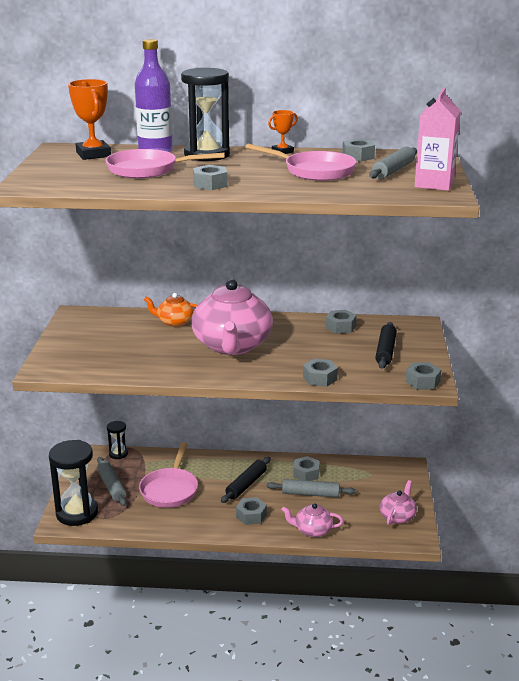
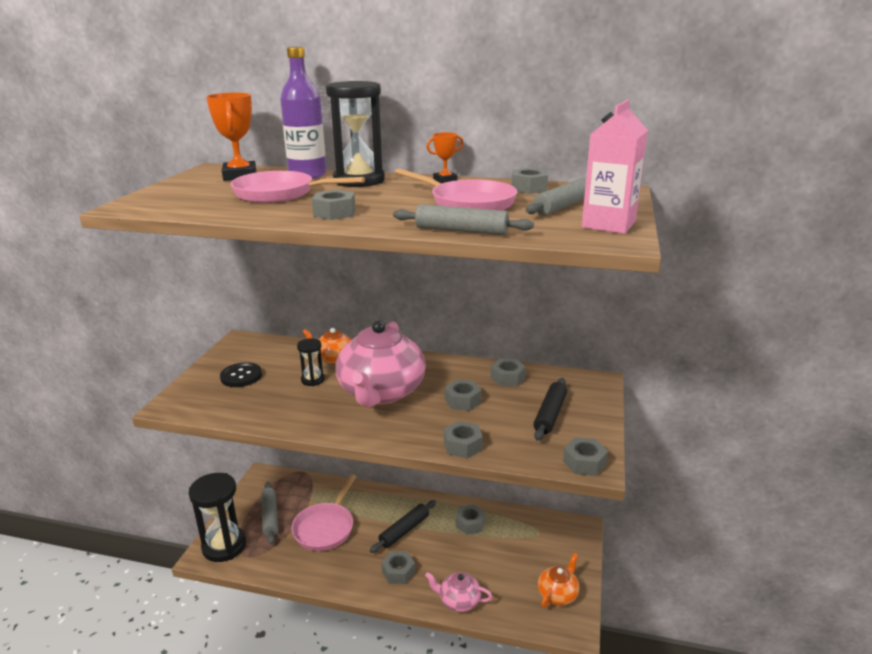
camera: 10 degrees right, 0 degrees up
(95, 343) = (241, 376): none -> black button
(118, 454) = (290, 478): black hourglass -> black hourglass (313, 380)
(307, 347) = (462, 401): none -> grey nut
(310, 494) = (468, 551): grey rolling pin -> grey rolling pin (461, 230)
(397, 516) = (558, 594): pink teapot -> orange teapot

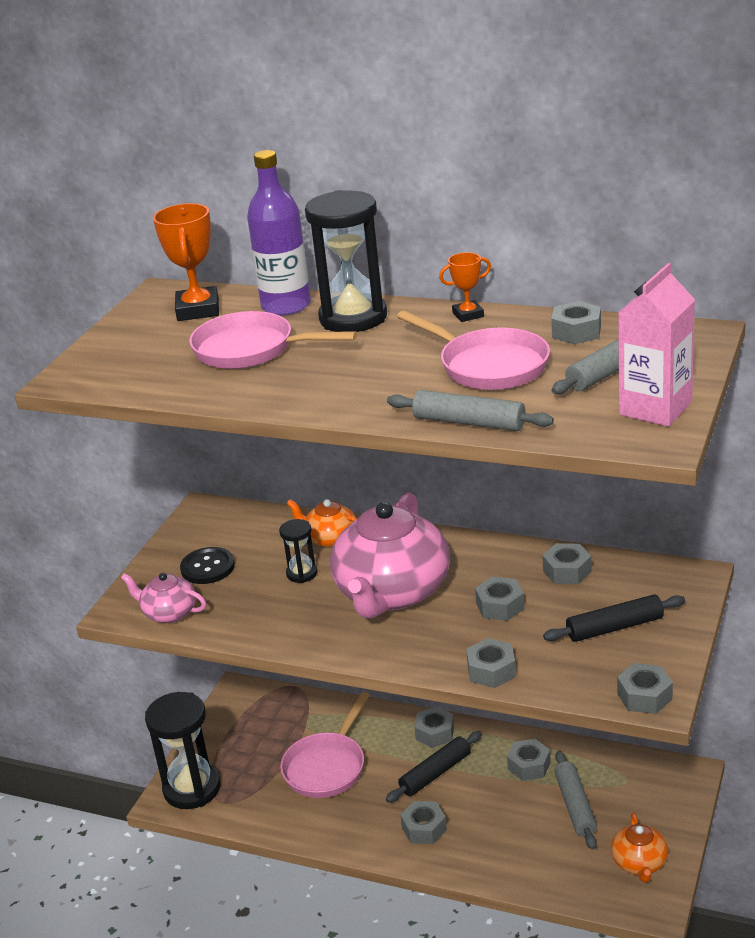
camera: 10 degrees right, 5 degrees up
(270, 516) = (251, 750): grey rolling pin -> grey rolling pin (575, 806)
(334, 213) = (318, 389): grey nut -> grey nut (435, 733)
(459, 601) = (503, 868): pink teapot -> pink teapot (169, 613)
(550, 414) = (614, 627): black rolling pin -> black rolling pin turned 45 degrees clockwise
(558, 594) = (639, 863): orange teapot -> orange teapot turned 135 degrees clockwise

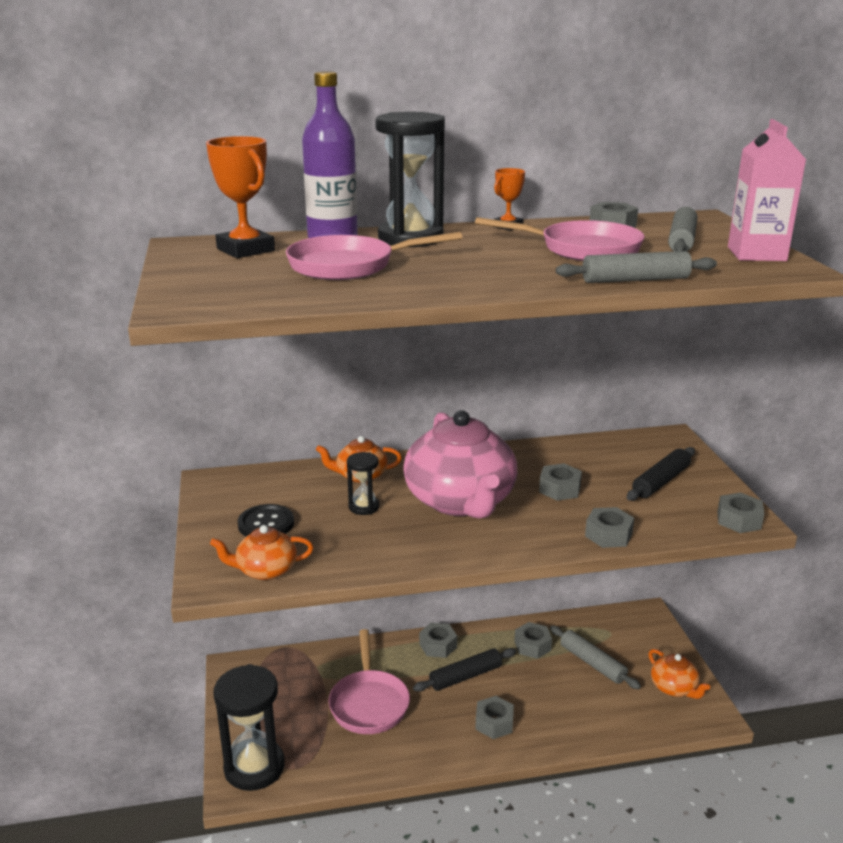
camera: 35 degrees left, 5 degrees down
(169, 613) = (265, 570): pink teapot -> orange teapot
(435, 773) = (465, 676): black rolling pin -> black rolling pin turned 45 degrees clockwise
(567, 571) = (580, 454): grey nut -> none

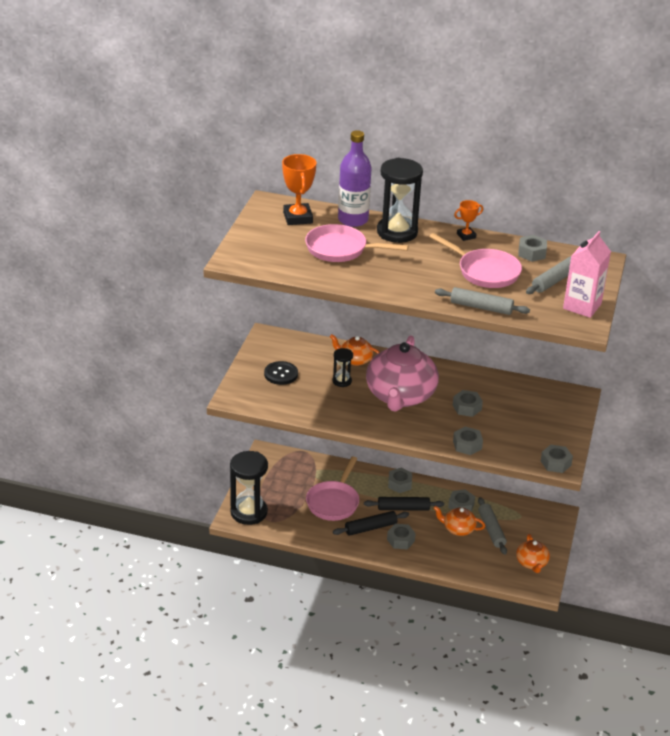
camera: 25 degrees right, 10 degrees up
(265, 570) = (264, 402): orange teapot -> orange teapot (458, 529)
(660, 481) = (535, 423): black rolling pin -> black rolling pin (370, 528)

